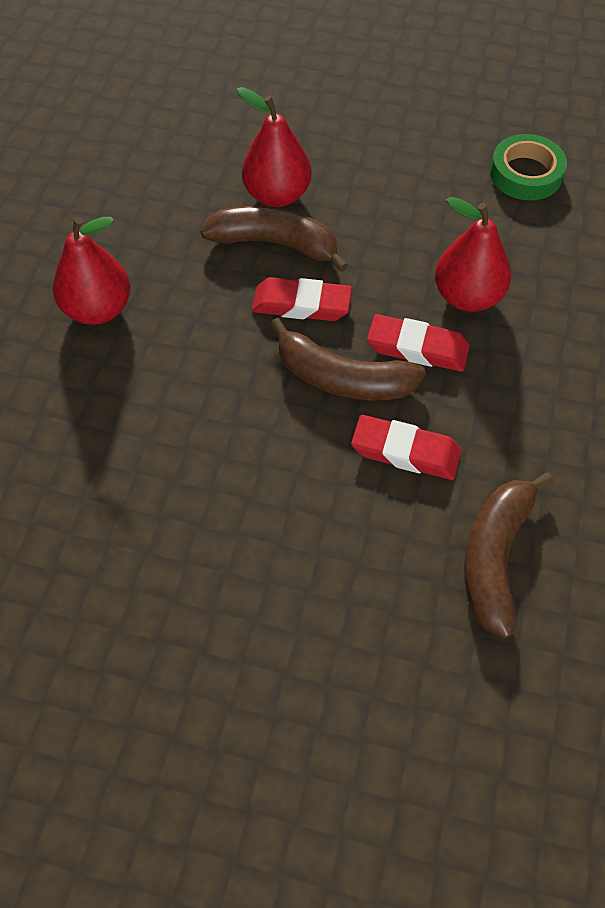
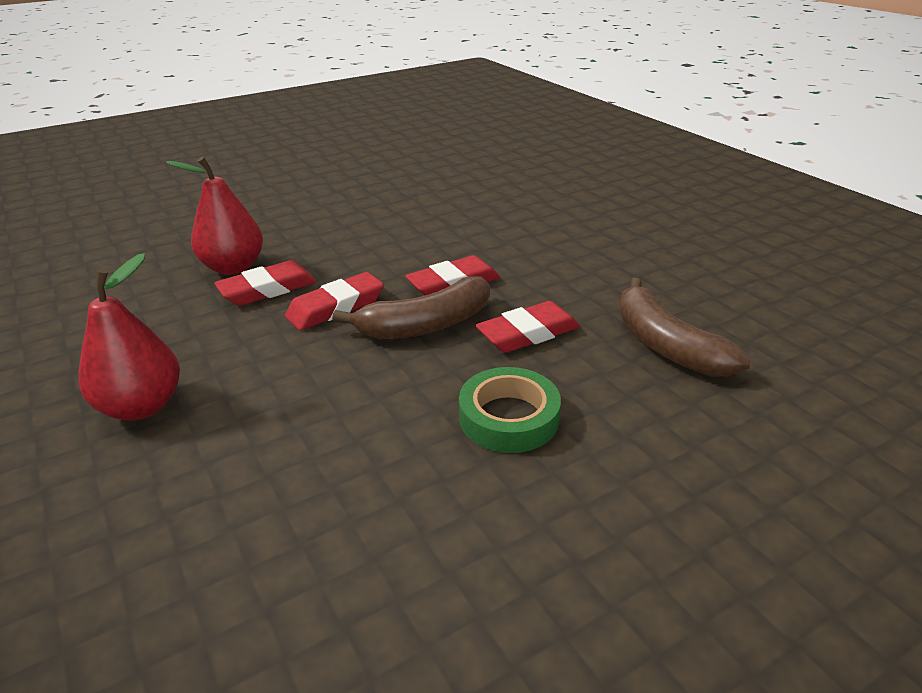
camera: 45 degrees left, 25 degrees down
(275, 243) = (267, 289): brown banana -> red eraser
(467, 297) = (447, 247): red pear -> none
(526, 174) = (400, 188): green tape -> green tape (509, 417)

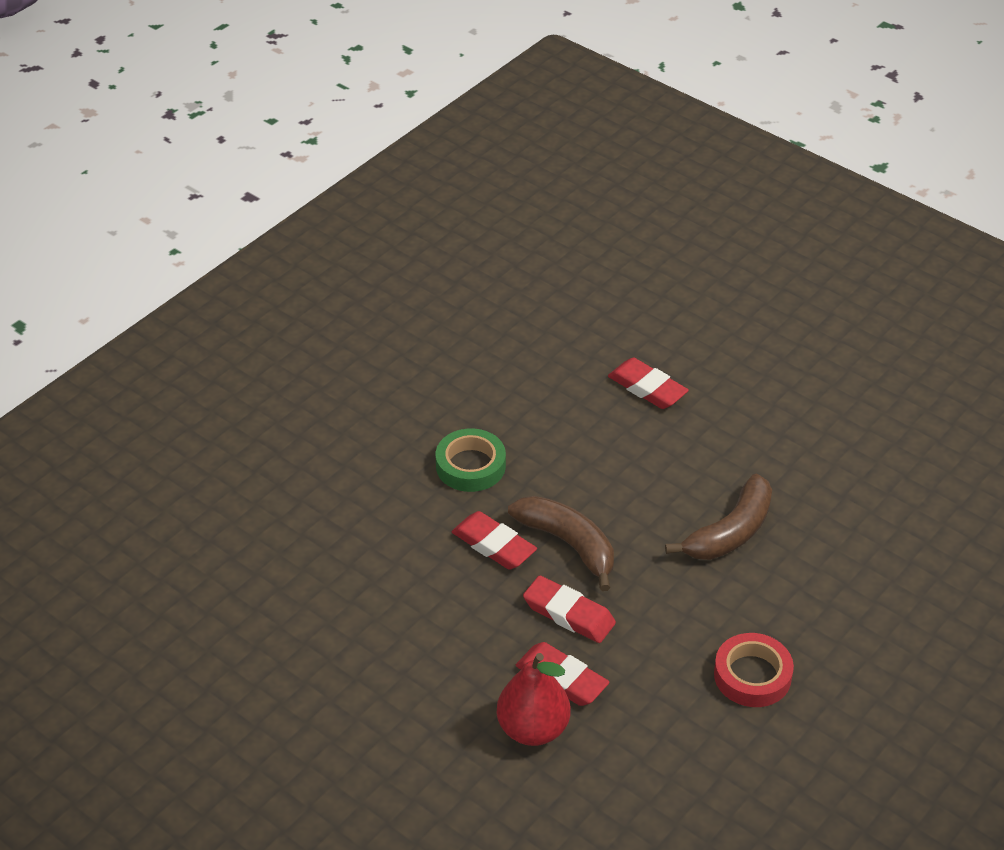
camera: 110 degrees left, 10 degrees up
(141, 406) = (752, 675): red pear -> red tape
(509, 417) = (657, 469): green tape -> green tape (470, 466)
(528, 333) = (552, 479): red eraser -> red eraser (647, 388)
(665, 345) = (533, 402): brown banana -> brown banana (730, 532)

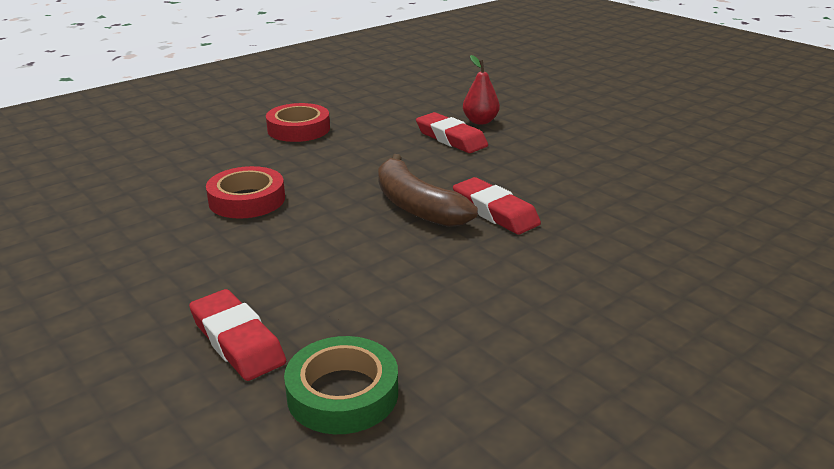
camera: 170 degrees left, 15 degrees down
(470, 466) = (514, 278): green tape -> green tape (342, 393)
(533, 729) = (480, 121): red pear -> red pear, size x0.65
(569, 614) = (433, 166): red eraser -> none
(730, 532) = (247, 200): brown banana -> red tape

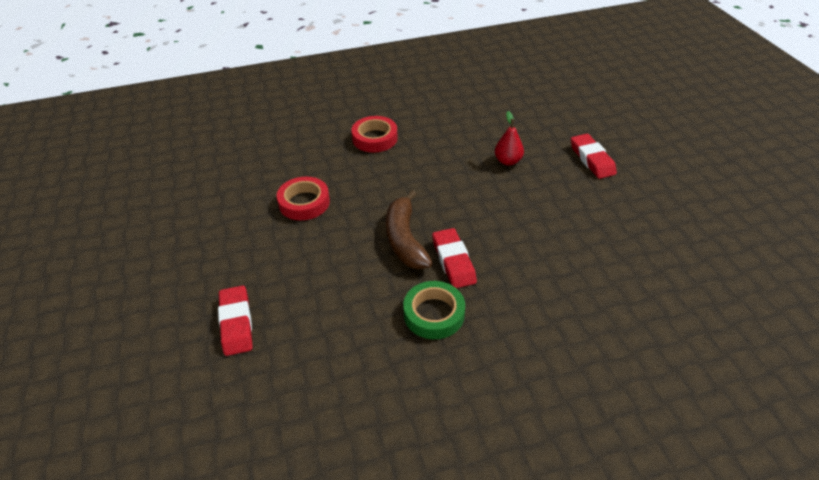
camera: 25 degrees right, 15 degrees up
(342, 393) = (268, 383): green tape -> green tape (434, 314)
(451, 138) = (473, 175): red eraser -> red eraser (592, 159)

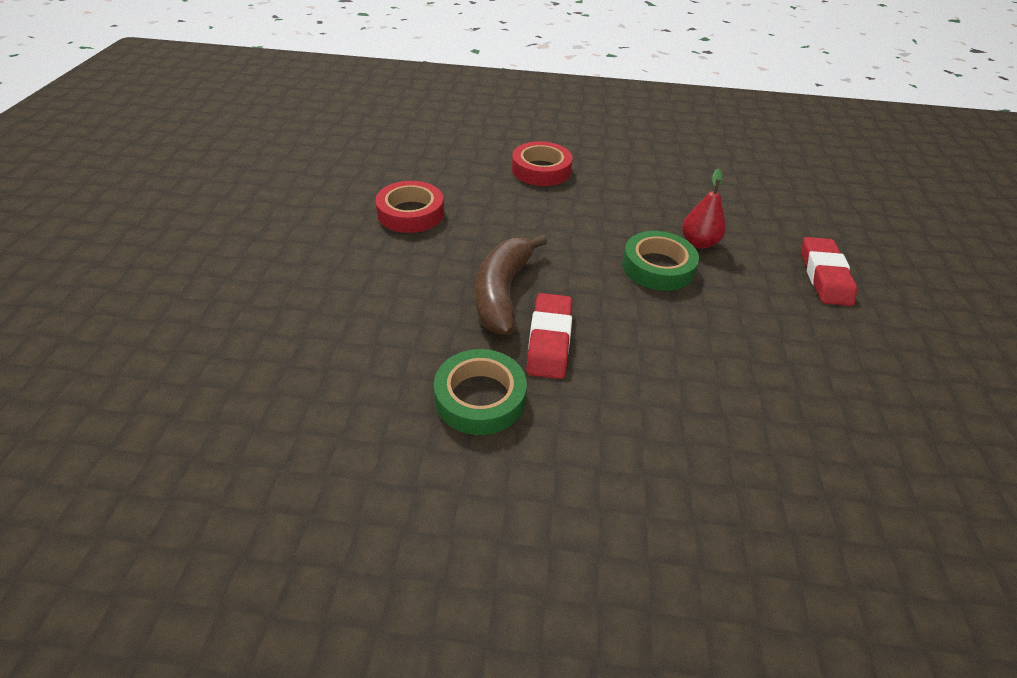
camera: 20 degrees right, 0 degrees up
(236, 323) = (237, 318): red eraser -> none
(491, 187) = (657, 267): none -> green tape

